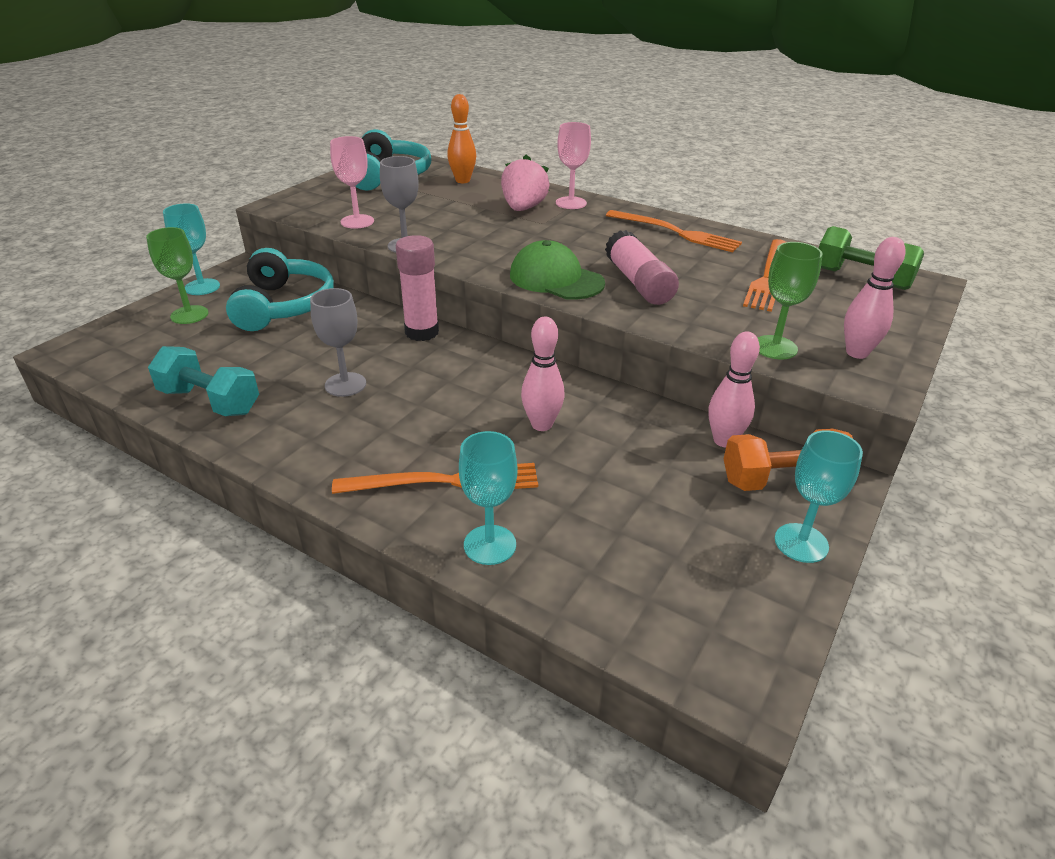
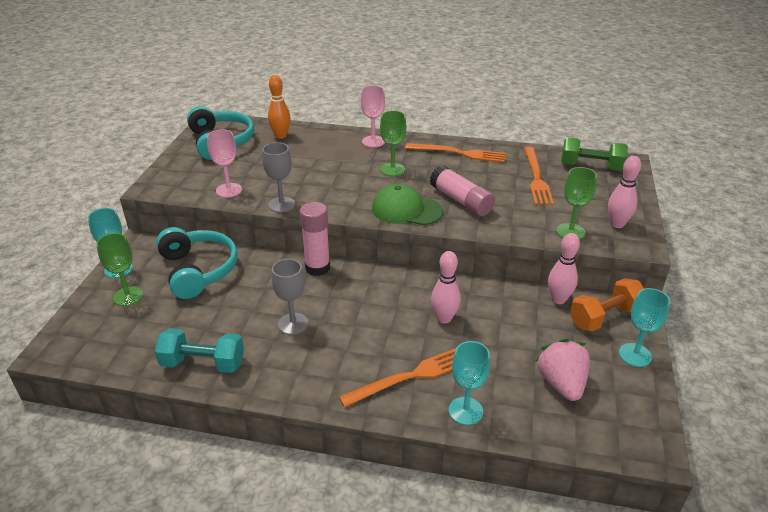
camera: 20 degrees left, 0 degrees up
(523, 208) = (343, 153): pink strawberry -> pink strawberry (561, 383)
(572, 234) = (392, 169): none -> green goblet

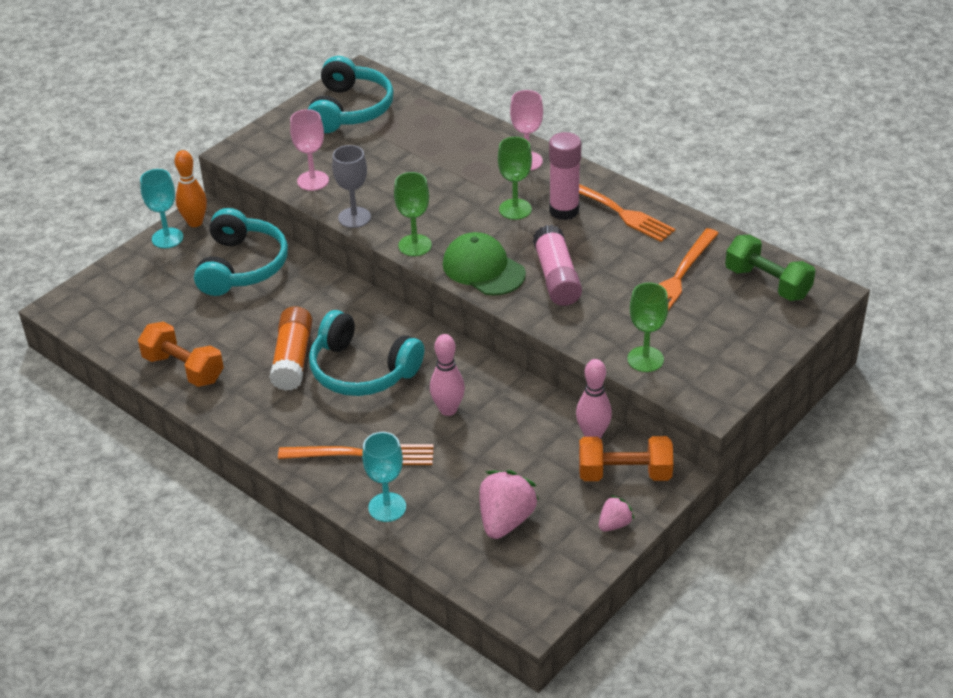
camera: 30 degrees right, 5 degrees up
(128, 296) = (159, 272): green goblet -> green goblet (415, 245)
(203, 363) = (183, 369): turquoise dumbbell -> orange dumbbell
(281, 136) = (424, 120): orange bowling pin -> orange bowling pin (195, 222)
(293, 323) = (293, 359): grey goblet -> orange glue stick
(317, 268) = (363, 305): pink glue stick -> pink glue stick (564, 210)
(355, 313) = (361, 370): none -> turquoise headphones
(617, 224) = (712, 369): pink bowling pin -> none
(635, 355) = (614, 524): turquoise goblet -> pink strawberry

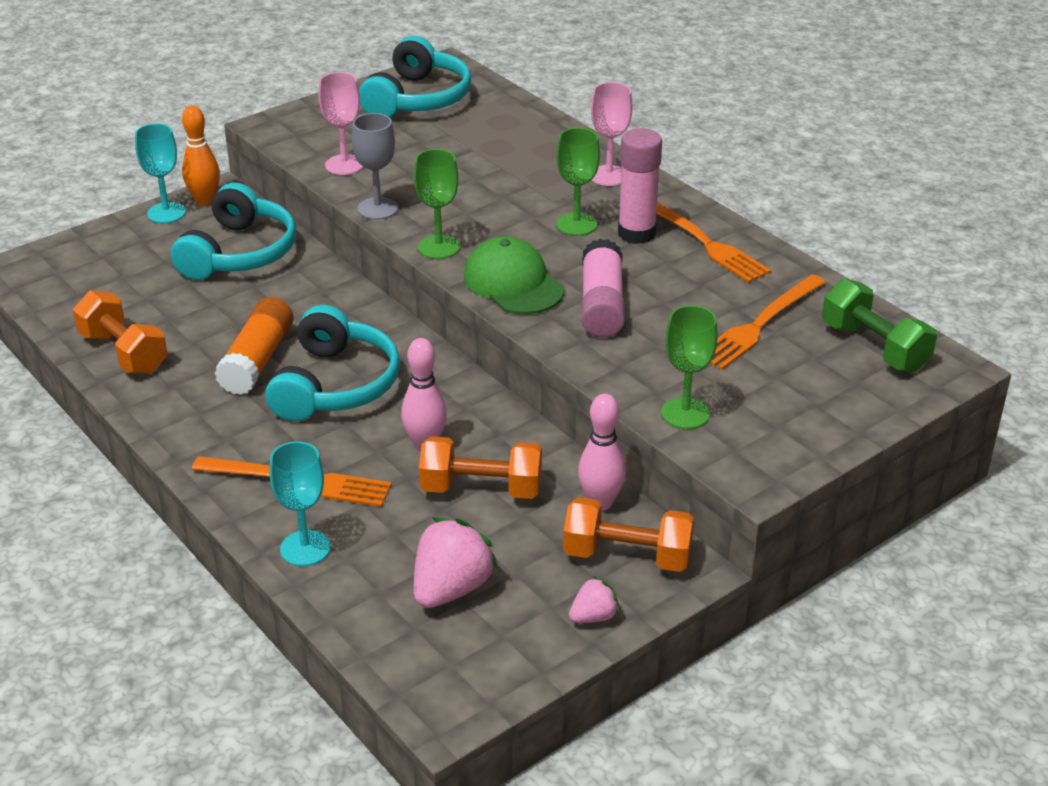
camera: 10 degrees right, 5 degrees down
(361, 370) = (335, 385): turquoise headphones -> turquoise headphones turned 120 degrees counterclockwise
(502, 438) = (481, 489): none -> orange dumbbell

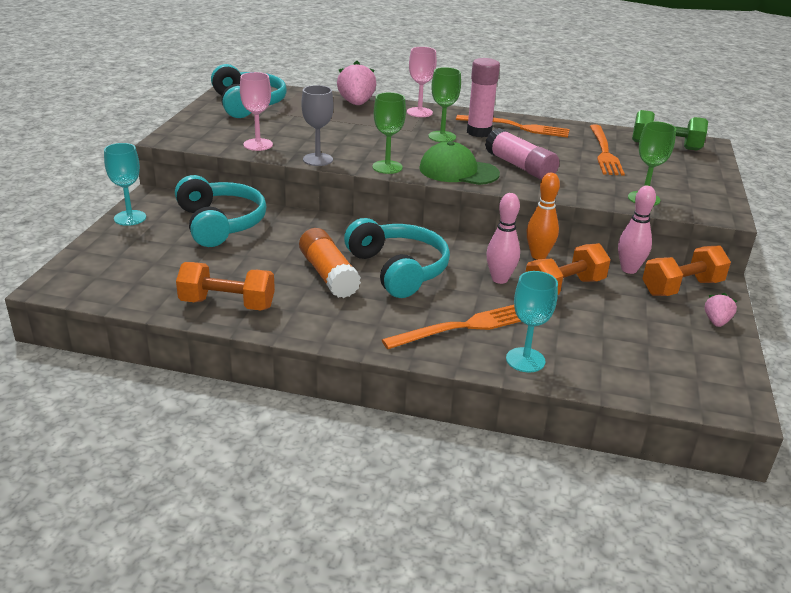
camera: 40 degrees left, 5 degrees down
(205, 201) = (149, 204): orange bowling pin -> orange bowling pin (538, 255)
(451, 589) = (633, 342): pink strawberry -> pink strawberry (356, 103)

